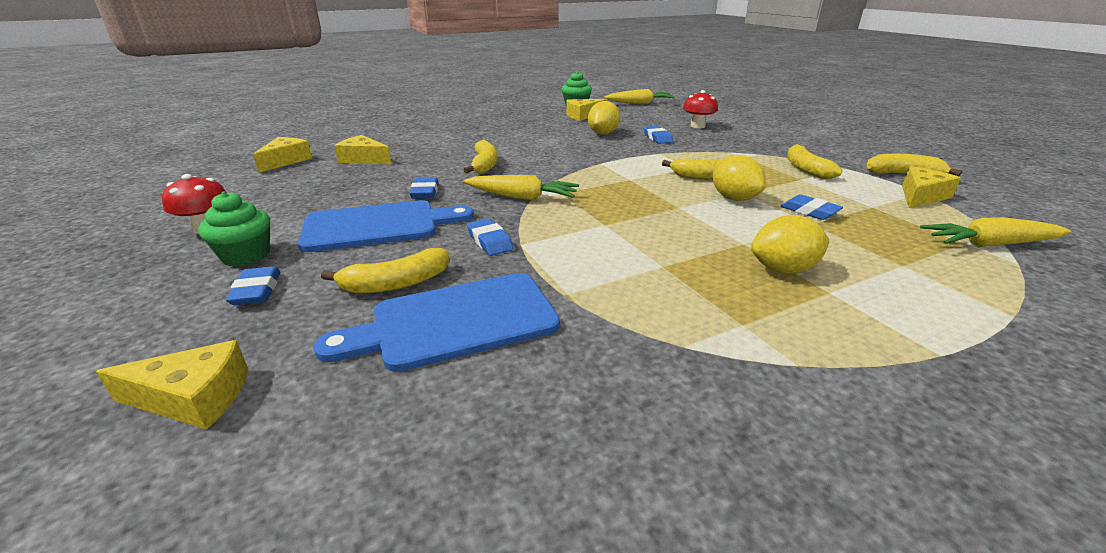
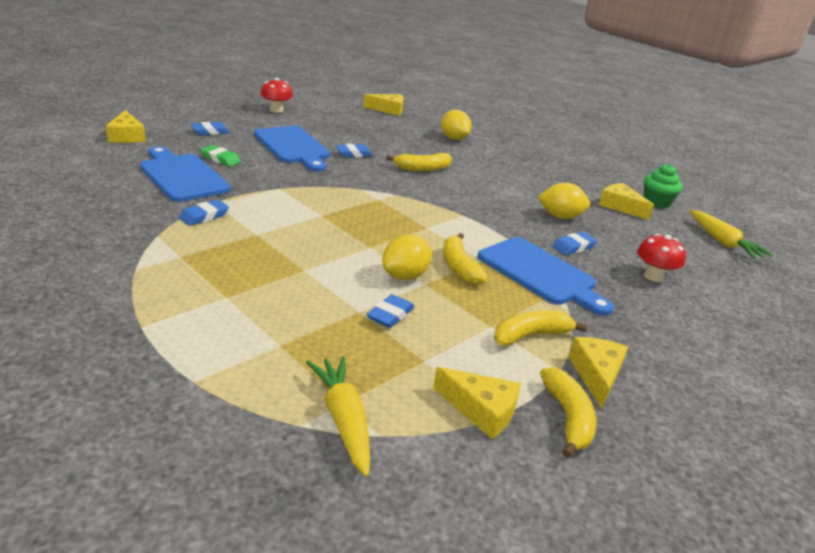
camera: 70 degrees right, 0 degrees up
(246, 255) = (246, 123): green cupcake -> none
(363, 159) = (407, 129): yellow cheese -> yellow cheese (596, 375)
(396, 284) = (221, 159): yellow banana -> green eraser
(490, 241) = (280, 178): blue eraser -> blue eraser (204, 216)
(522, 197) = (360, 185): yellow carrot -> none
(707, 153) = (540, 274): none -> blue cutting board
(783, 269) = (260, 282): yellow lemon -> yellow lemon (454, 138)

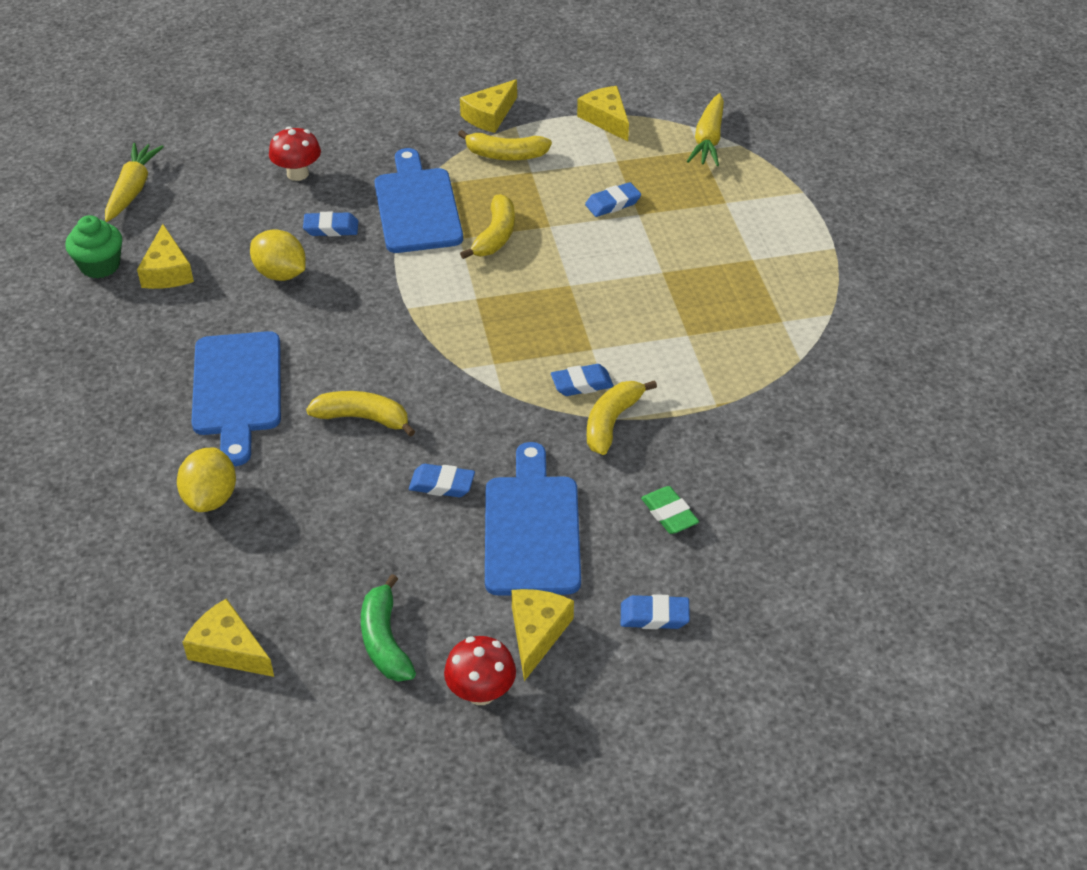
camera: 145 degrees left, 15 degrees up
(126, 136) = (805, 626): yellow cheese -> yellow cheese (537, 633)
(182, 176) = (741, 477): blue cutting board -> blue cutting board (237, 390)
(204, 216) = (737, 380): blue eraser -> blue eraser (582, 384)
(329, 116) = (385, 641): none -> green banana
(405, 276) = (563, 239): yellow lemon -> none
(567, 418) = (549, 99): yellow banana -> yellow banana (612, 422)

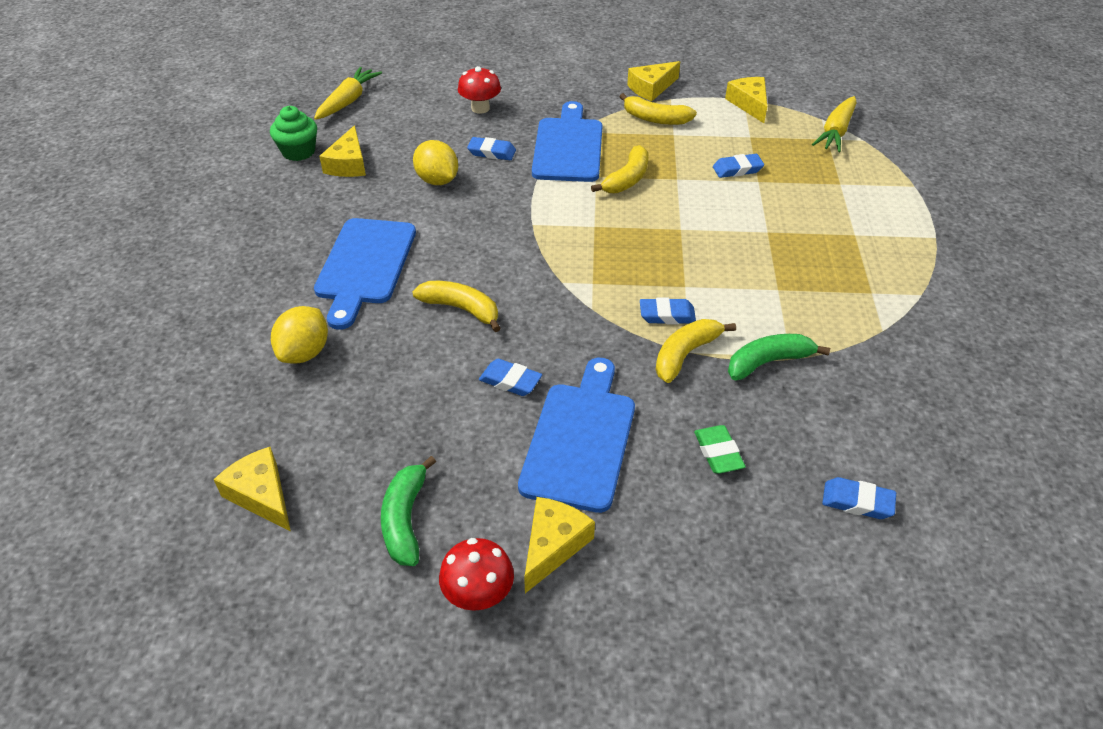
camera: 15 degrees right, 0 degrees up
(654, 616) = (676, 554): blue eraser -> blue eraser (857, 502)
(696, 414) = (768, 362): none -> green banana

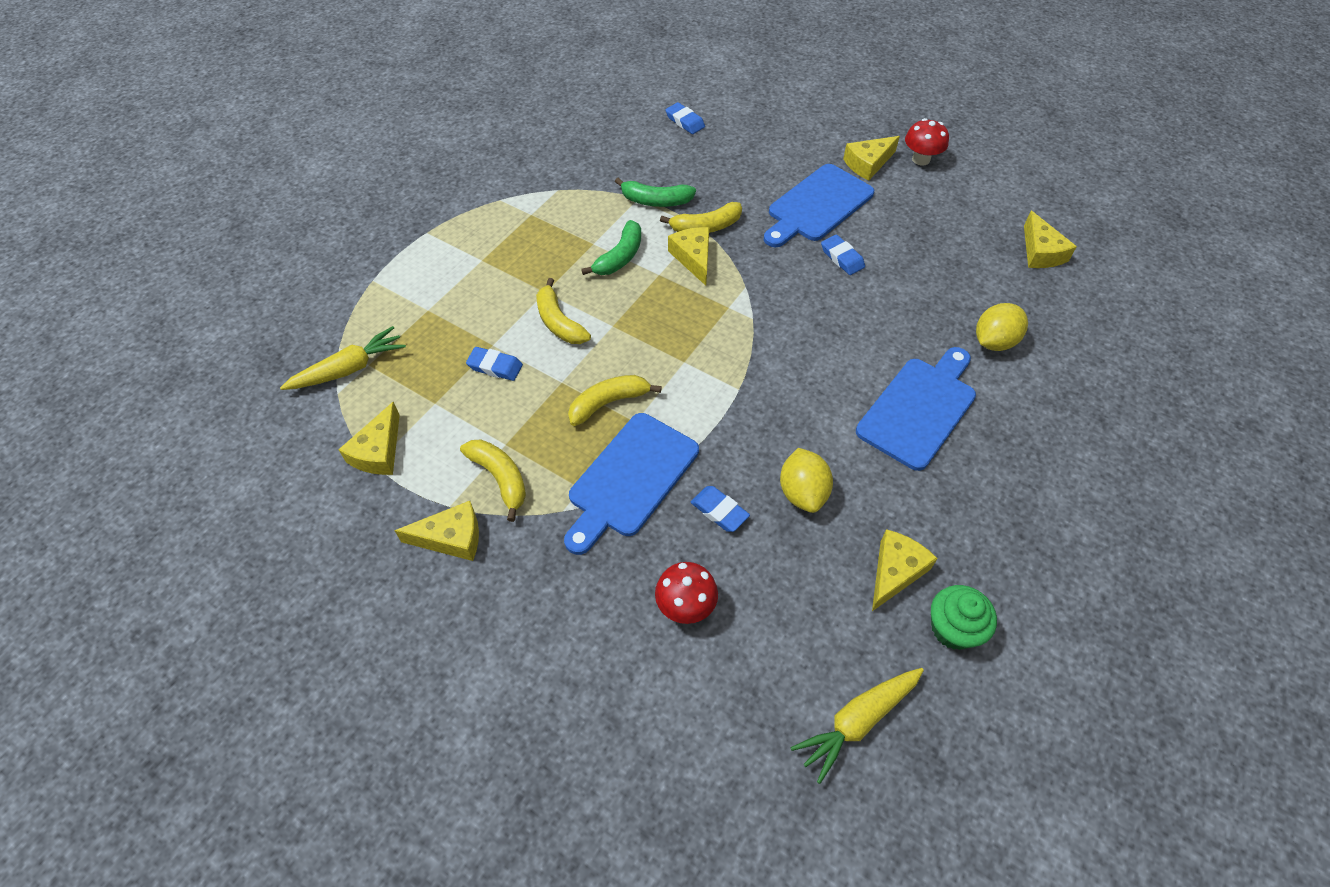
camera: 150 degrees left, 10 degrees up
(405, 519) = (949, 206): green banana -> green banana (620, 257)
(461, 309) = (850, 328): yellow banana -> yellow banana (559, 322)
(667, 315) = (693, 258): blue eraser -> yellow cheese
(718, 452) = (738, 168): green eraser -> none

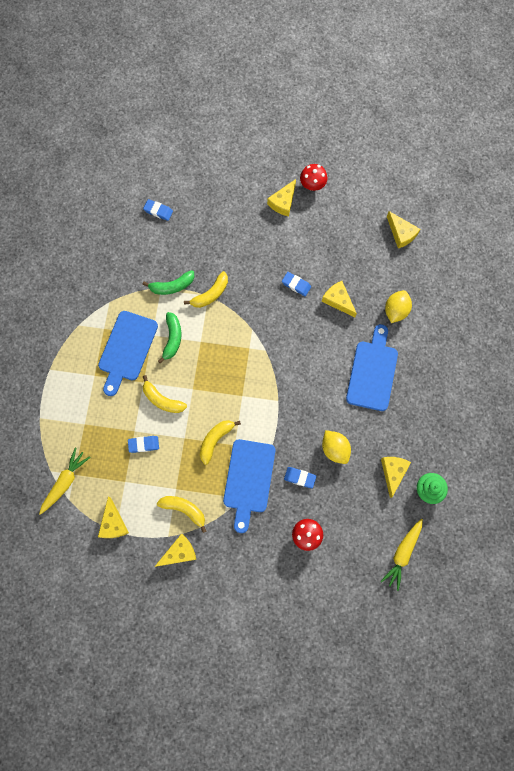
camera: 25 degrees left, 20 degrees up
(693, 258) = (214, 321): yellow cheese -> yellow cheese (338, 300)
(817, 206) = (267, 250): blue cutting board -> blue cutting board (127, 349)

